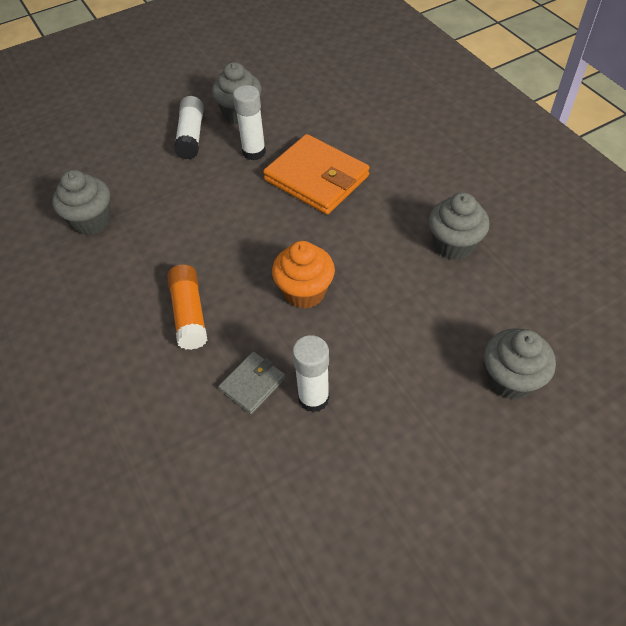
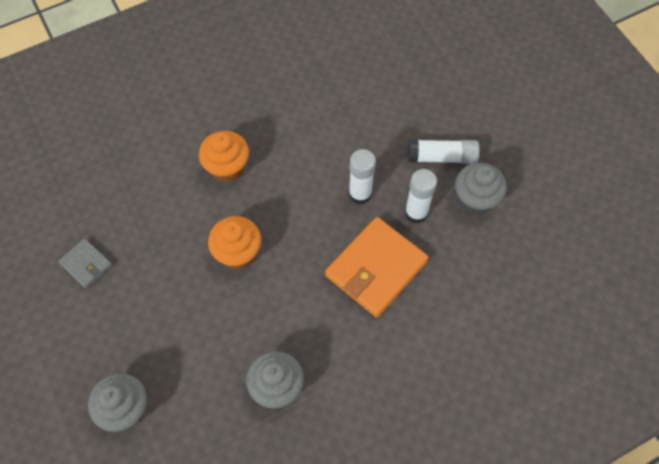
camera: 90 degrees right, 10 degrees up
(92, 221) = (334, 89): grey cupcake -> none
(189, 313) = (227, 168): orange glue stick -> orange cupcake
(252, 384) = (155, 213): grey wallet -> grey wallet (86, 264)
(313, 398) = (136, 255): white glue stick -> white glue stick (360, 194)

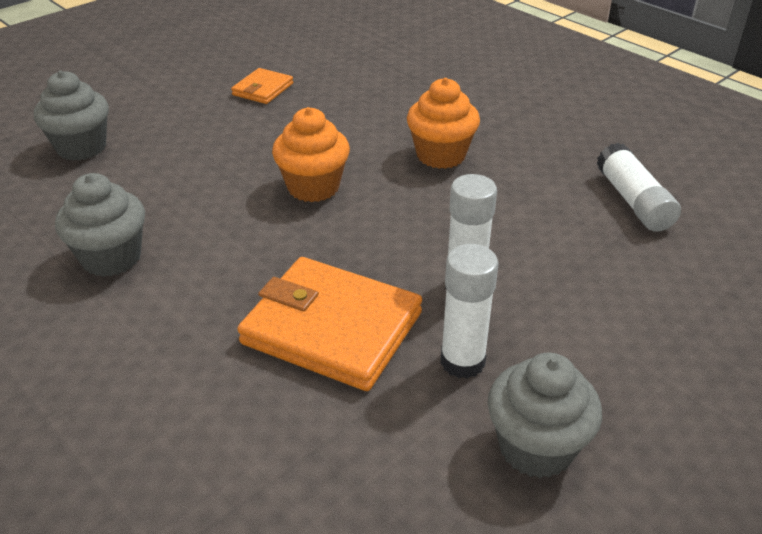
camera: 75 degrees right, 25 degrees down
(86, 264) = (262, 89): grey wallet -> orange wallet
(442, 157) = (601, 379): white glue stick -> white glue stick (633, 201)

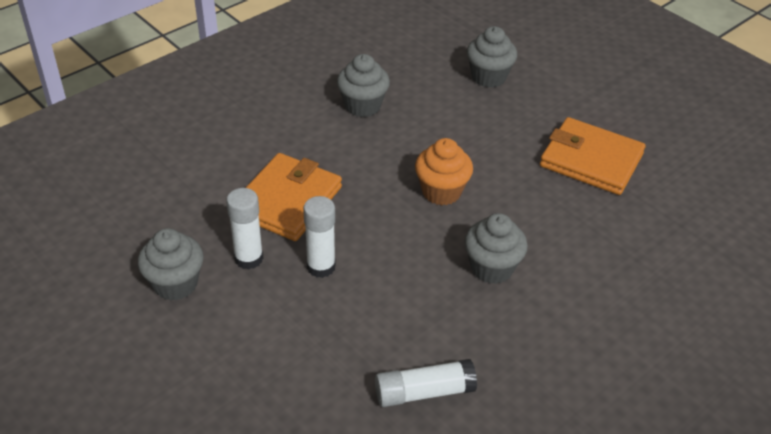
camera: 90 degrees right, 5 degrees up
(262, 89) = (591, 160): orange wallet -> orange wallet, size x1.96
(441, 155) = (492, 268): orange cupcake -> grey cupcake

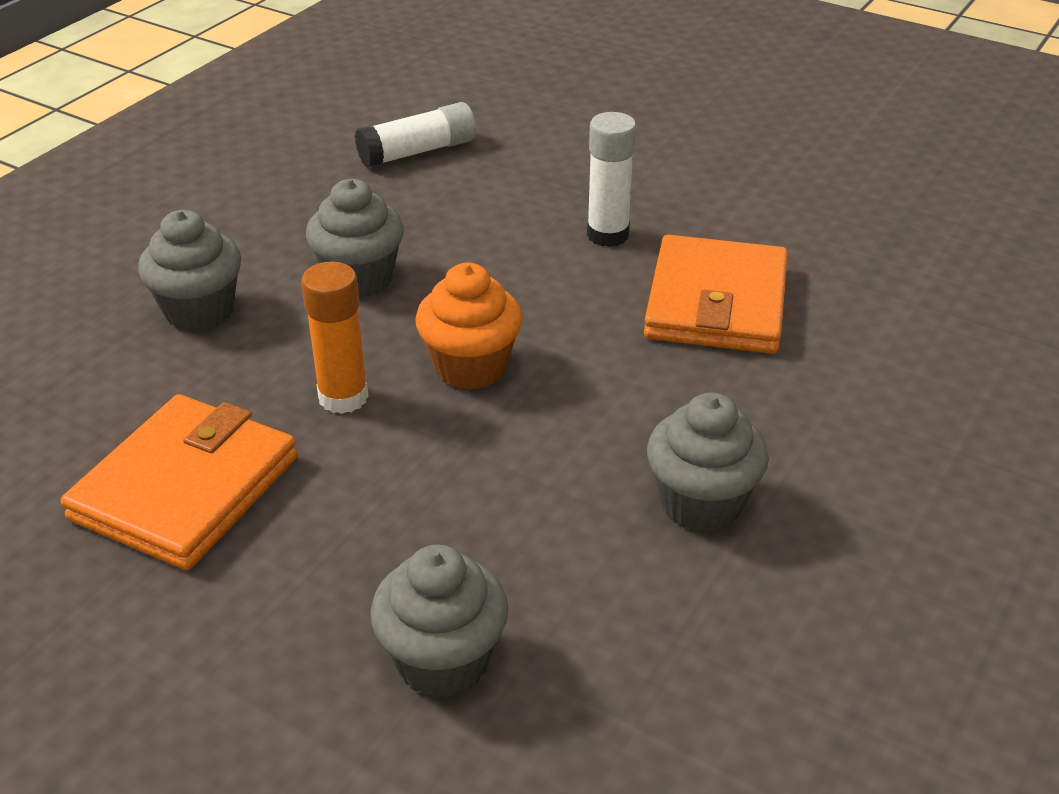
camera: 165 degrees right, 5 degrees down
(175, 284) = (781, 185): grey cupcake -> grey cupcake (199, 311)
(249, 258) = (712, 225): white glue stick -> none
(512, 189) = (343, 397): none -> orange glue stick
(591, 160) = (186, 488): orange wallet -> orange wallet turned 75 degrees counterclockwise

